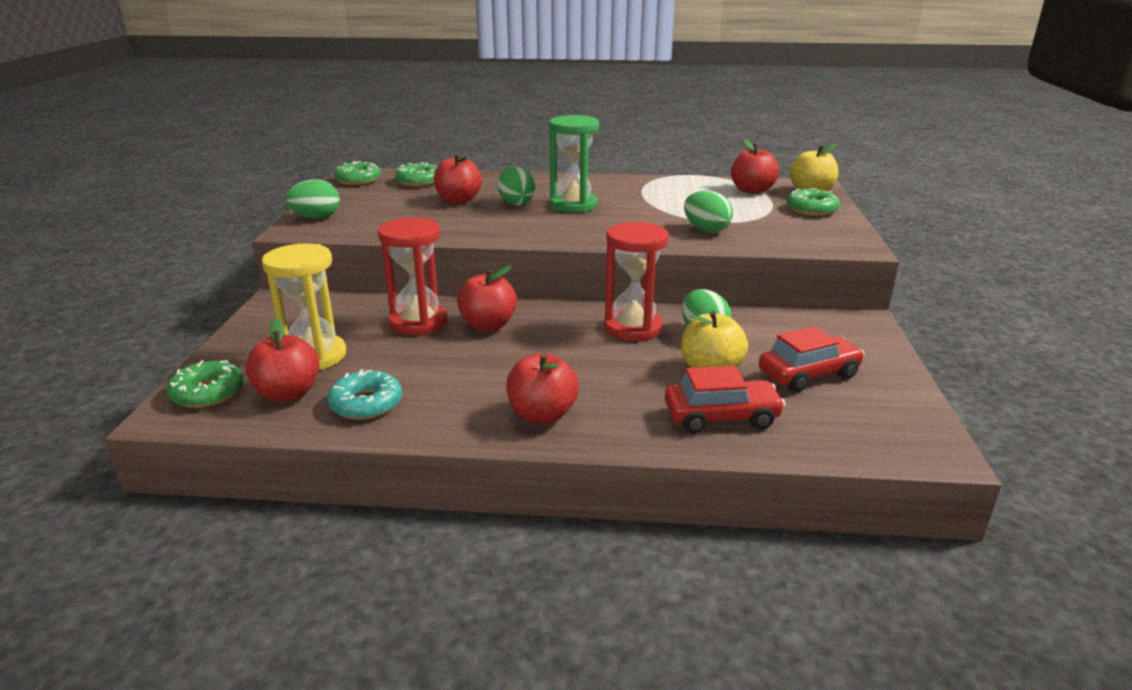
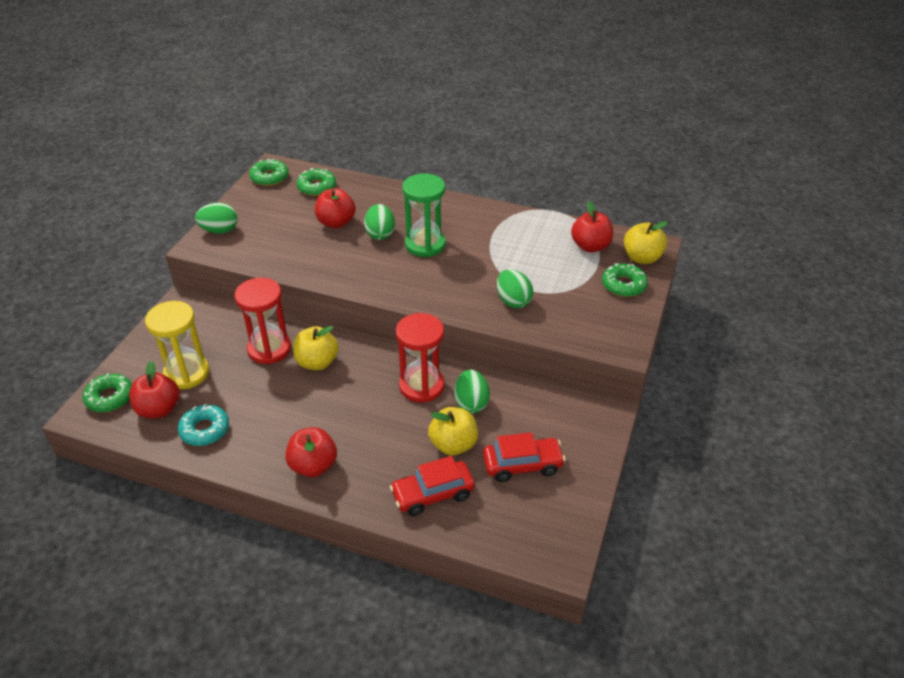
camera: 15 degrees right, 15 degrees up
(488, 325) = (317, 362): red apple -> yellow apple
(721, 417) = (433, 494): red car -> red car turned 150 degrees clockwise

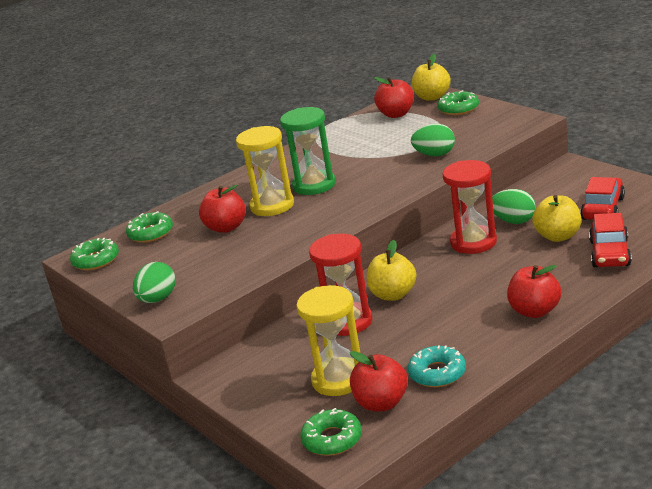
camera: 55 degrees left, 15 degrees down
(380, 234) = (272, 206): green egg -> yellow hourglass

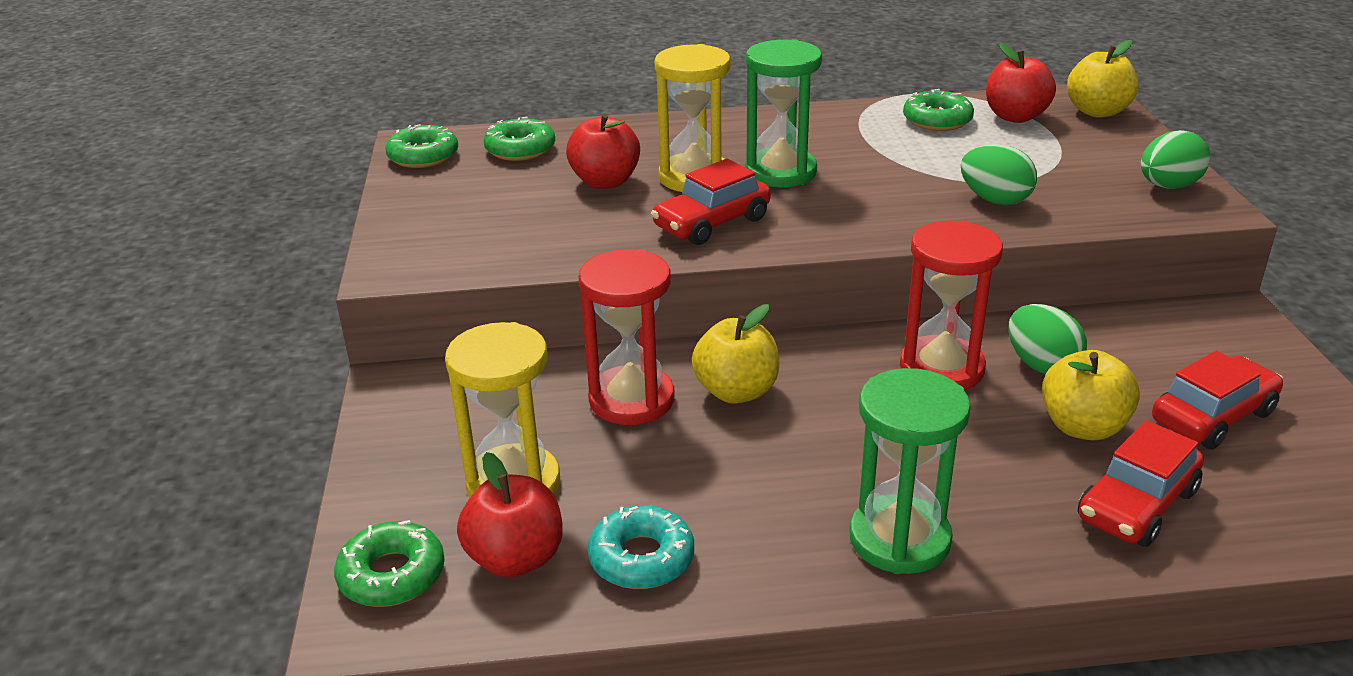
camera: 30 degrees right, 5 degrees up
(158, 299) = (408, 241): green egg -> green egg (1168, 186)
(312, 221) = (712, 223): none -> red car
(458, 109) = (1115, 144): green donut -> green donut (937, 120)
(534, 311) = (899, 539): red apple -> green hourglass

